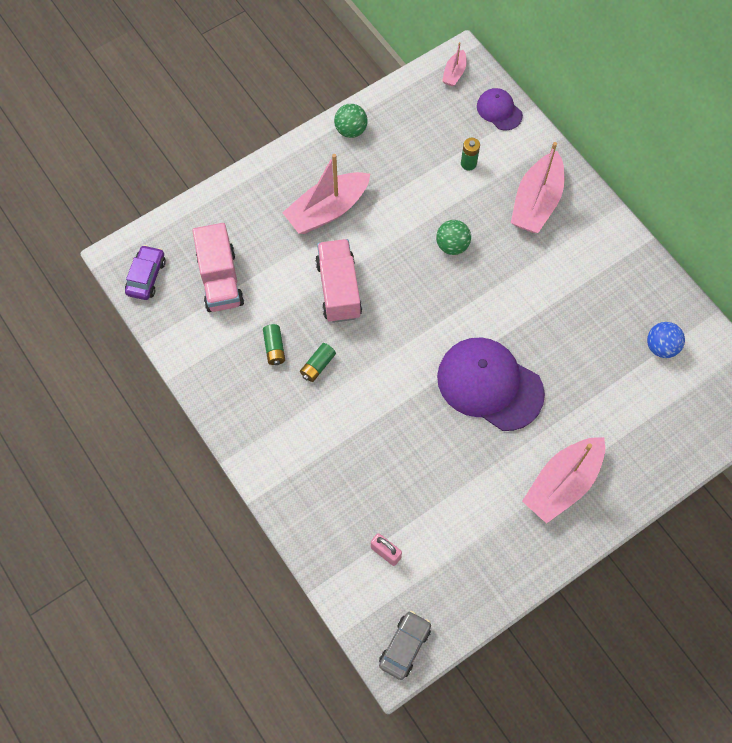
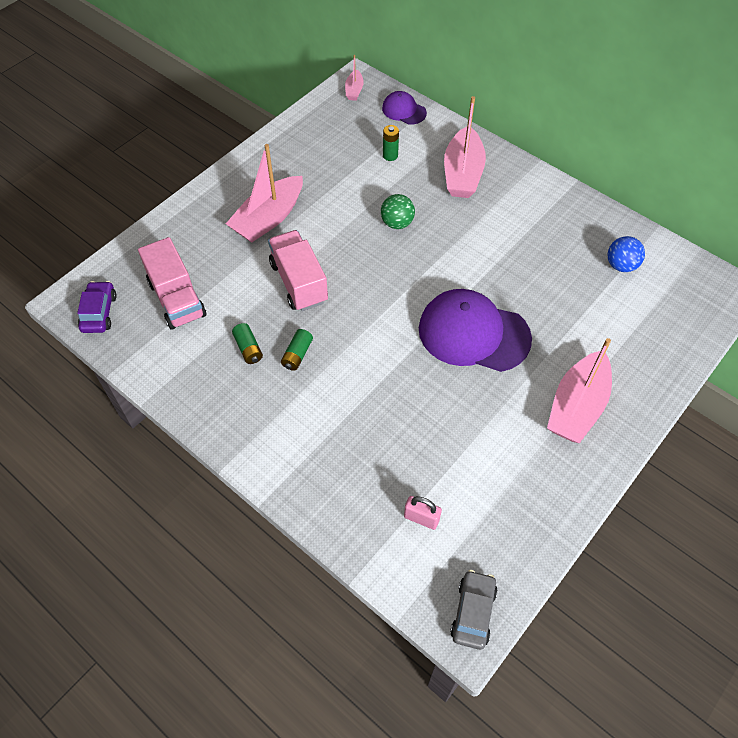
camera: 15 degrees left, 10 degrees down
(351, 130) = (272, 150): green ball -> none

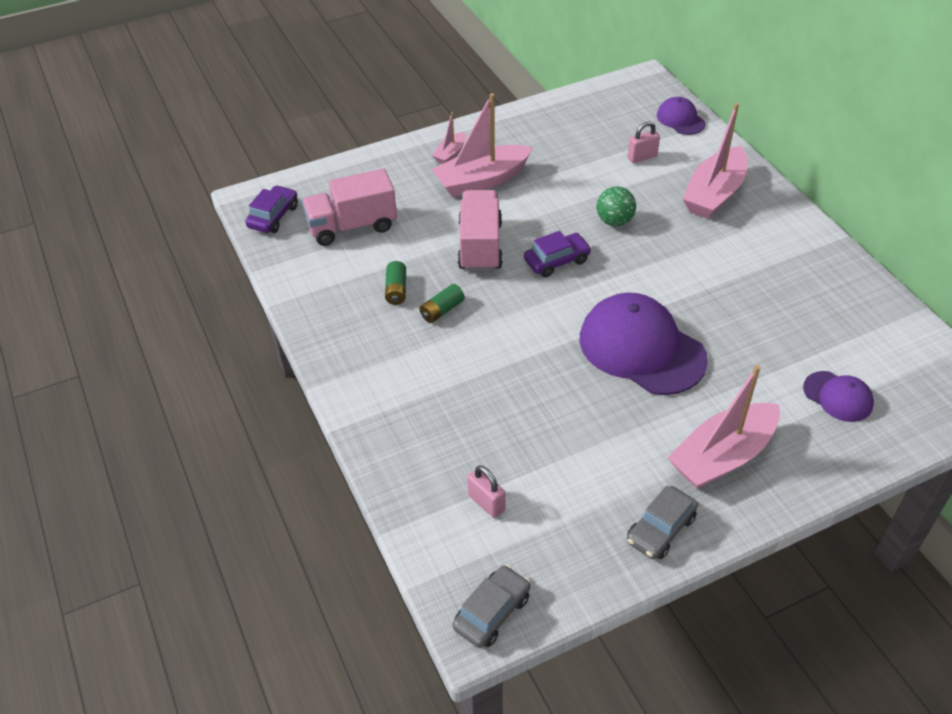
camera: 25 degrees right, 10 degrees down
(177, 299) = (352, 226): pink truck -> pink truck turned 75 degrees clockwise
(354, 90) = (636, 88): pink boat -> pink boat (450, 154)
(369, 276) = (557, 261): none -> purple car
(390, 155) = (642, 157): green battery -> pink padlock
(562, 487) = (660, 529): none -> grey car
(621, 265) = (855, 334): blue ball -> none
(633, 324) = (838, 396): none -> purple cap

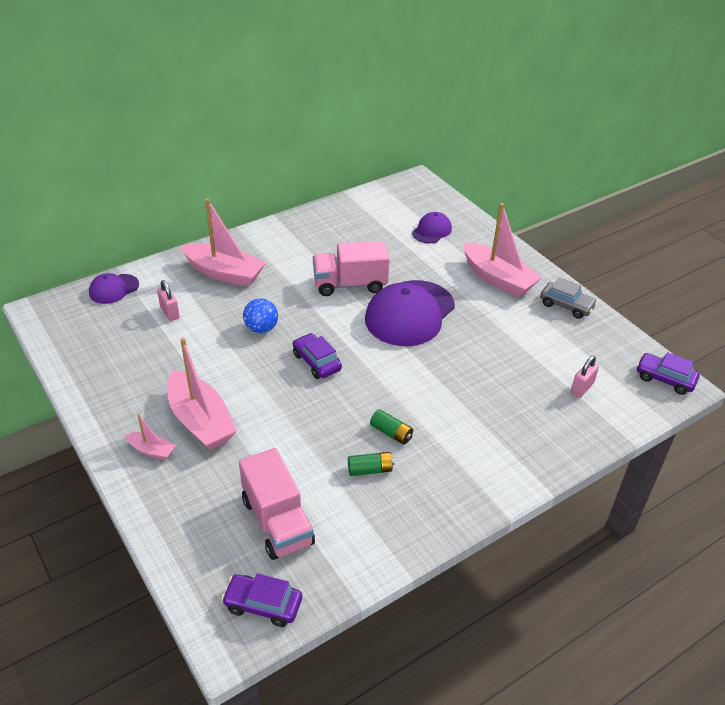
camera: 100 degrees left, 5 degrees down
(480, 246) = (301, 414): pink truck -> pink truck (350, 284)
(492, 612) = (664, 379): grey car -> purple car
(614, 221) = (261, 328): green ball -> blue ball

